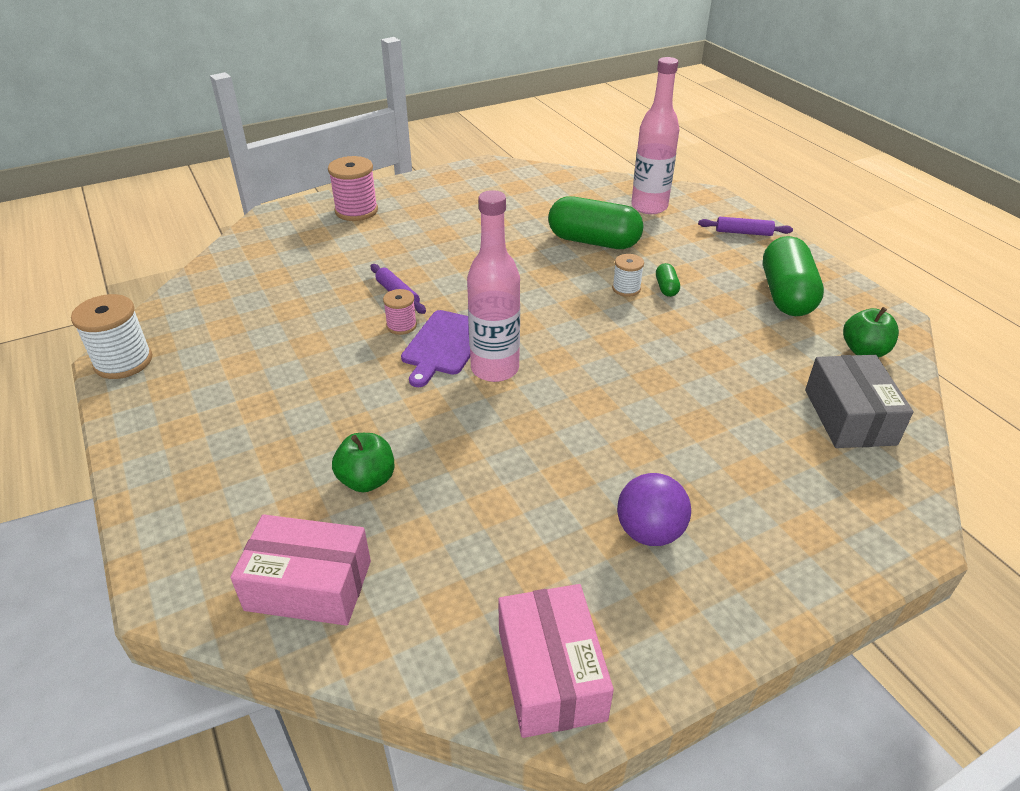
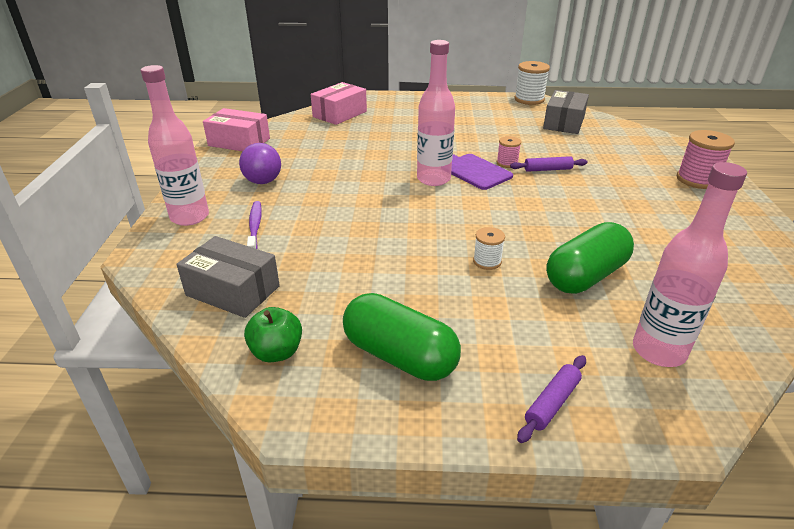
camera: 120 degrees right, 5 degrees down
(225, 310) = (564, 123): none -> grey box
(367, 480) = (382, 132): green apple -> none
(666, 288) = (472, 283): green capsule -> none
(750, 467) = (255, 227): none -> purple toothbrush
(806, 549) = (190, 217): none -> pink bottle

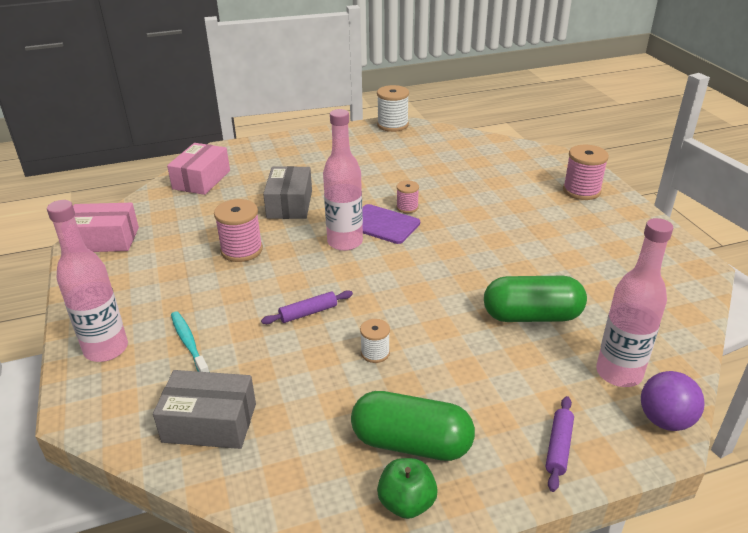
camera: 20 degrees left, 0 degrees up
(255, 227) = (189, 343): purple toothbrush -> turquoise toothbrush
(263, 181) = (164, 285): purple ball -> purple ball (665, 420)
(276, 352) = (294, 475): green apple -> green apple (406, 503)
(340, 169) = (241, 250): none -> pink spool
(487, 261) = (441, 323): white spool -> white spool (375, 353)
(547, 169) = (448, 207): purple rolling pin -> purple rolling pin (308, 313)
(564, 123) = (439, 148): grey box -> grey box (290, 204)
(585, 276) = (532, 316): green capsule -> green capsule turned 60 degrees clockwise

